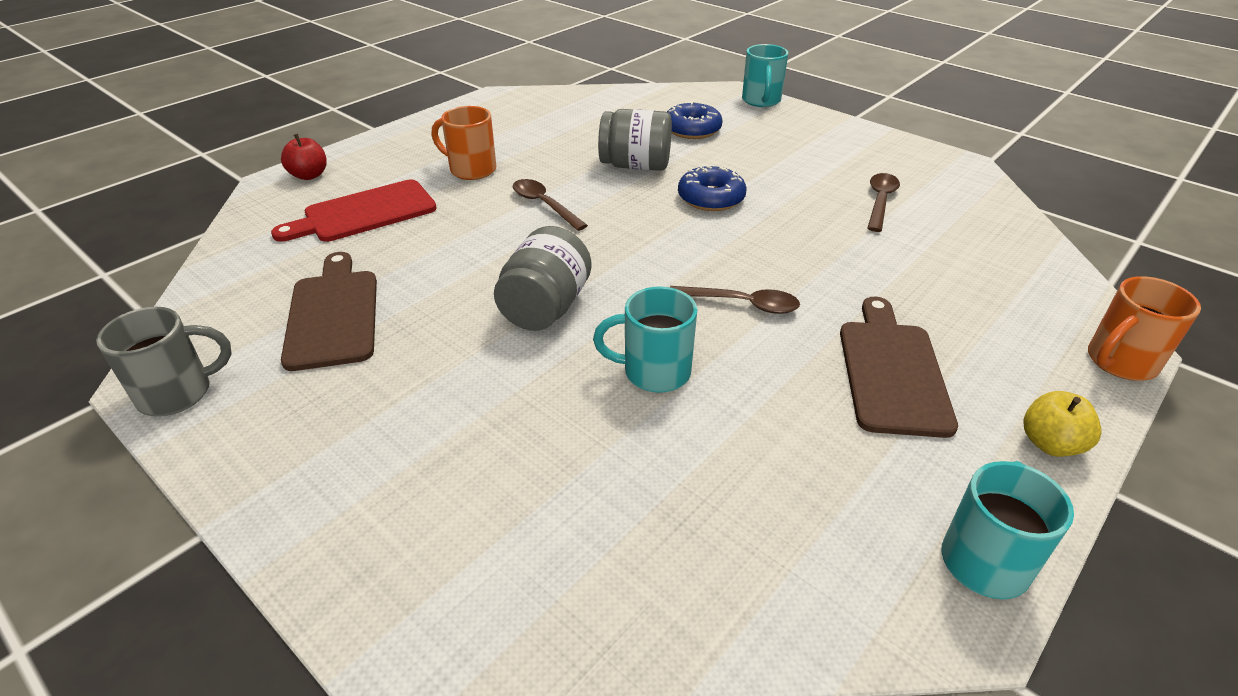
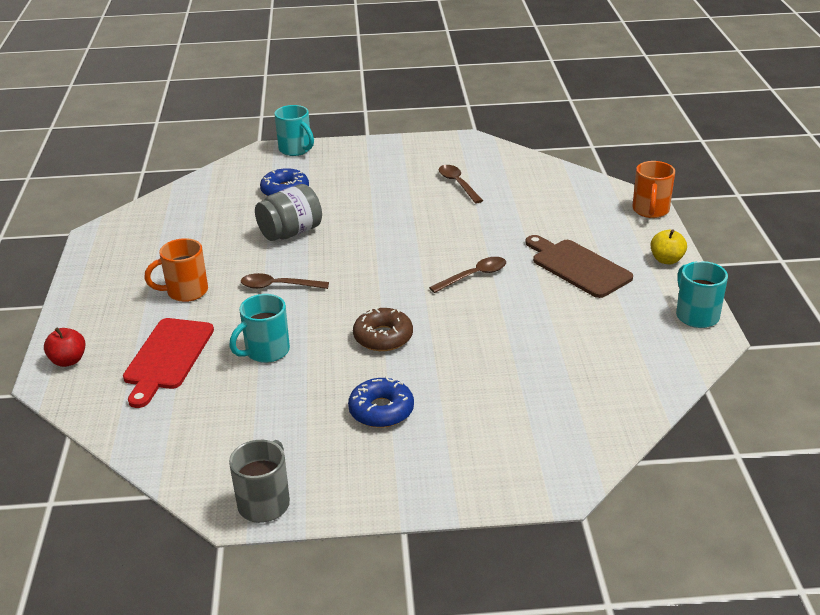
camera: 45 degrees left, 5 degrees down
(333, 314) = (271, 415): brown cutting board -> none
(545, 308) = (383, 337): grey jar -> brown donut
(654, 372) = (485, 331): turquoise mug -> turquoise mug (266, 351)
(711, 198) = (368, 229): blue donut -> blue donut (381, 410)

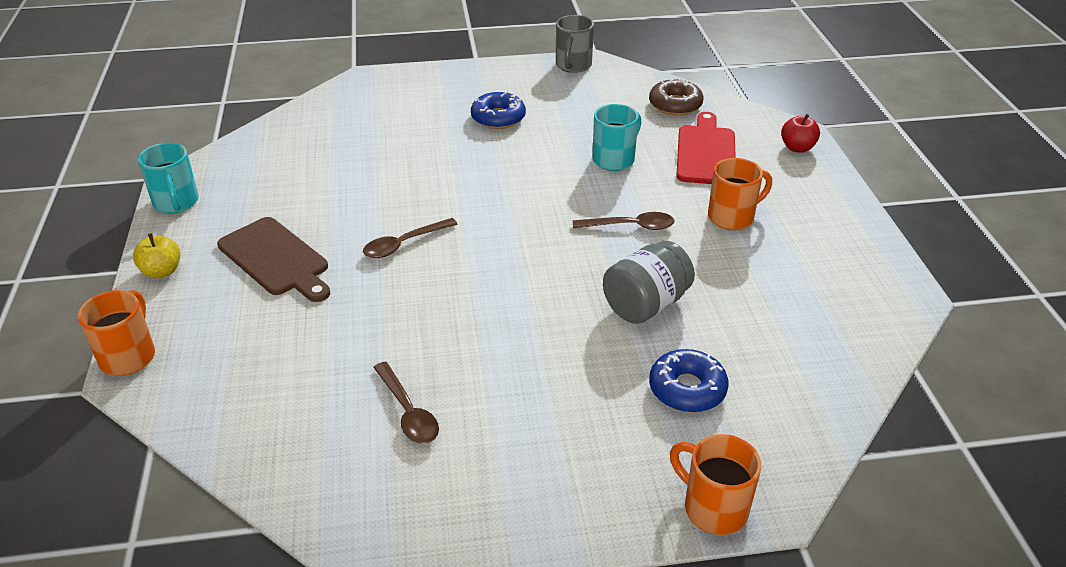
camera: 175 degrees right, 5 degrees up
(296, 150) = (713, 508): turquoise mug -> orange mug
(383, 337) = (503, 175): brown donut -> brown donut (675, 105)

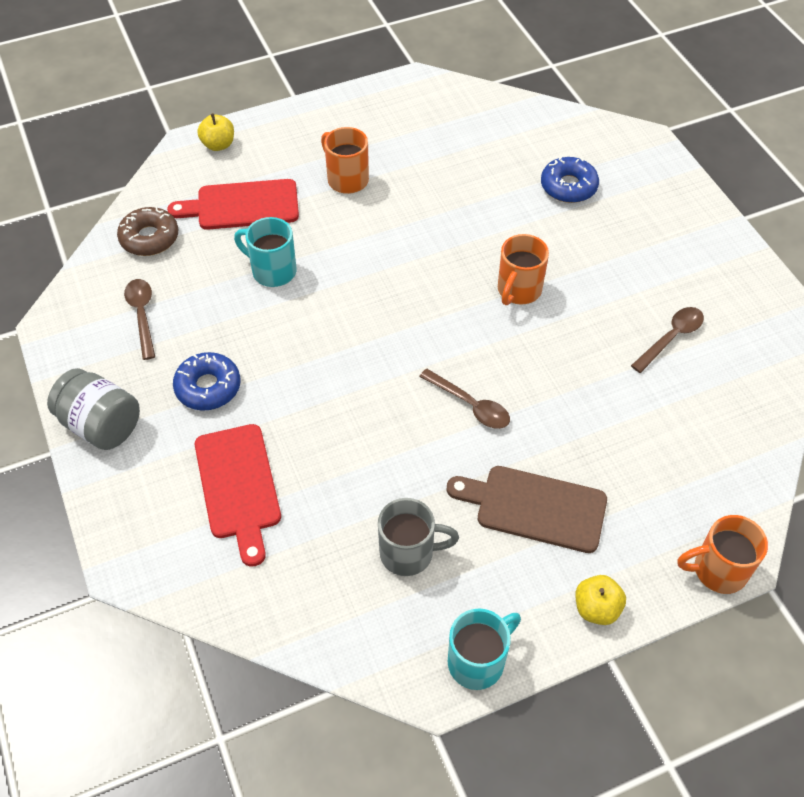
camera: 105 degrees left, 15 degrees up
(276, 259) = (535, 507): brown cutting board -> brown cutting board turned 105 degrees counterclockwise
(398, 122) = (238, 486): none -> red cutting board
(573, 66) = (66, 342): grey mug -> grey mug (409, 553)
(630, 226) = (383, 243): brown spoon -> brown spoon (142, 315)
(646, 304) = (486, 219): grey jar -> grey jar (101, 425)
(713, 508) = (665, 165): orange mug -> orange mug (518, 290)
(797, 148) = (218, 145): red apple -> yellow apple

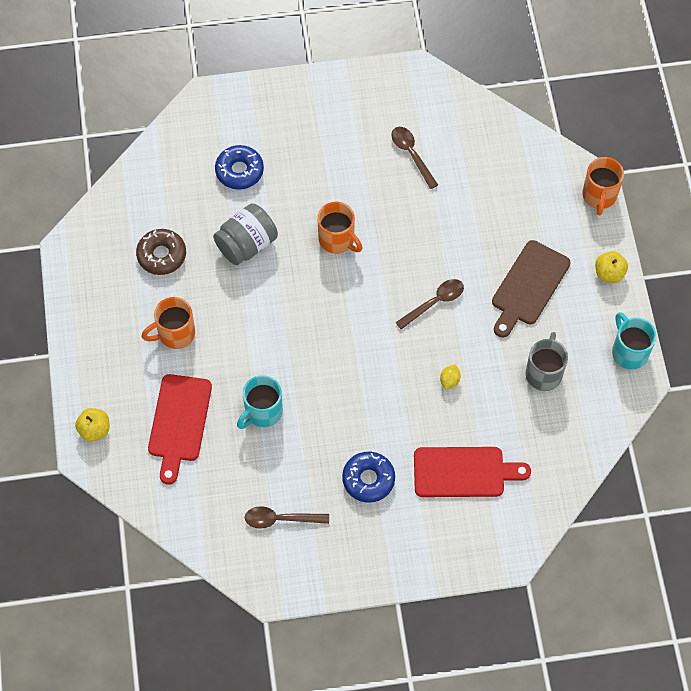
camera: 75 degrees left, 10 degrees up
(101, 425) = (383, 562): grey jar -> grey jar (247, 244)
(149, 238) = (194, 503): brown donut -> brown donut (161, 255)
(364, 444) = (449, 380): none -> yellow lemon

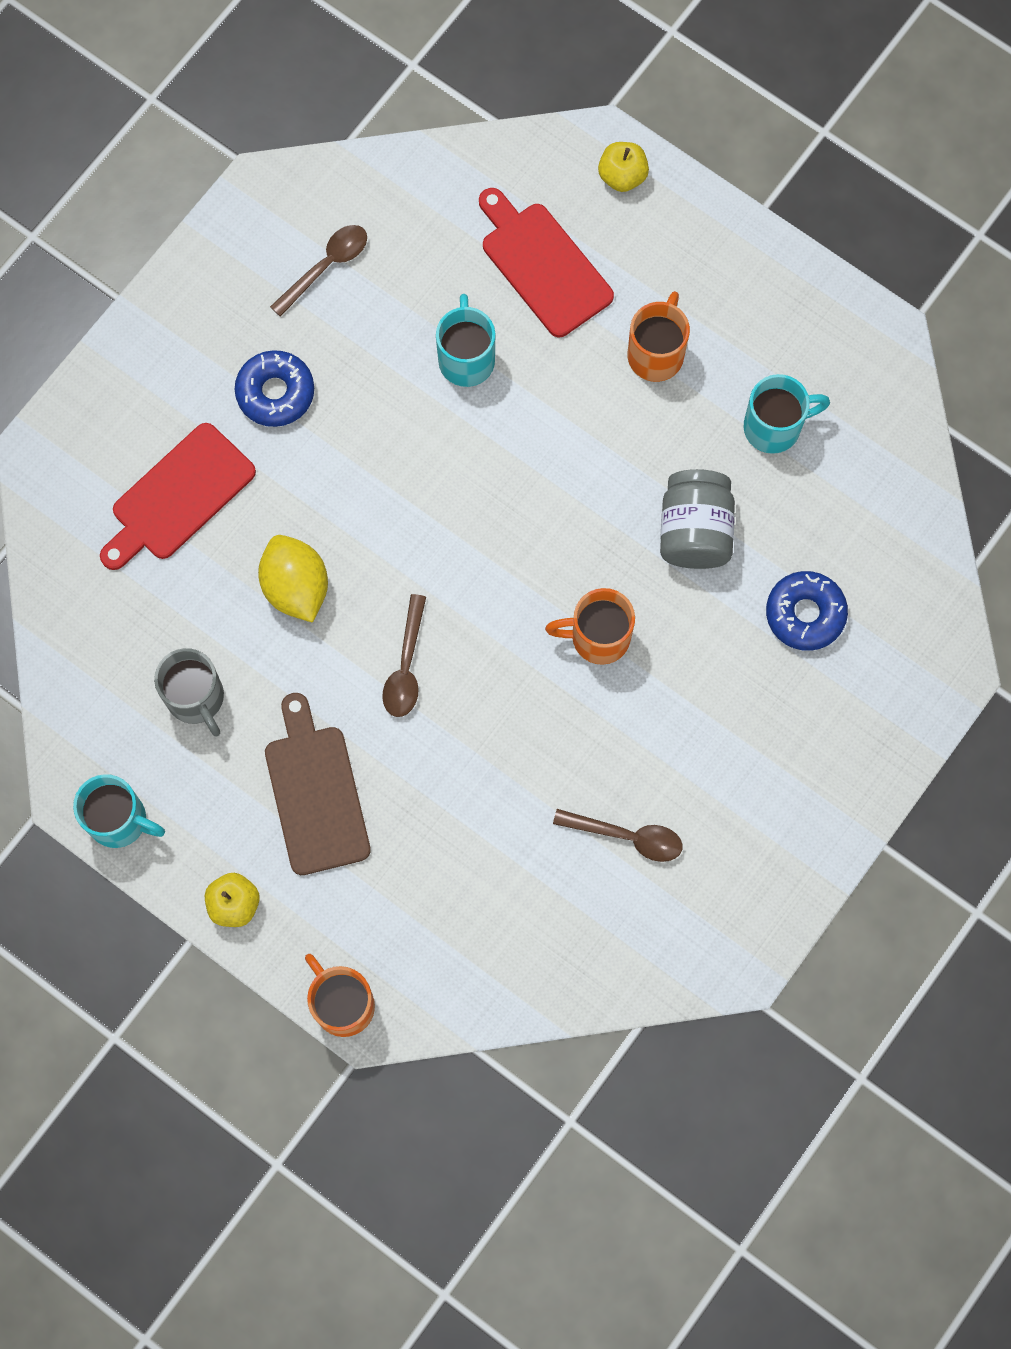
camera: 135 degrees right, 10 degrees up
(161, 255) = (774, 427): brown donut -> turquoise mug
(449, 380) = (296, 587): yellow lemon -> yellow lemon, size x2.14

